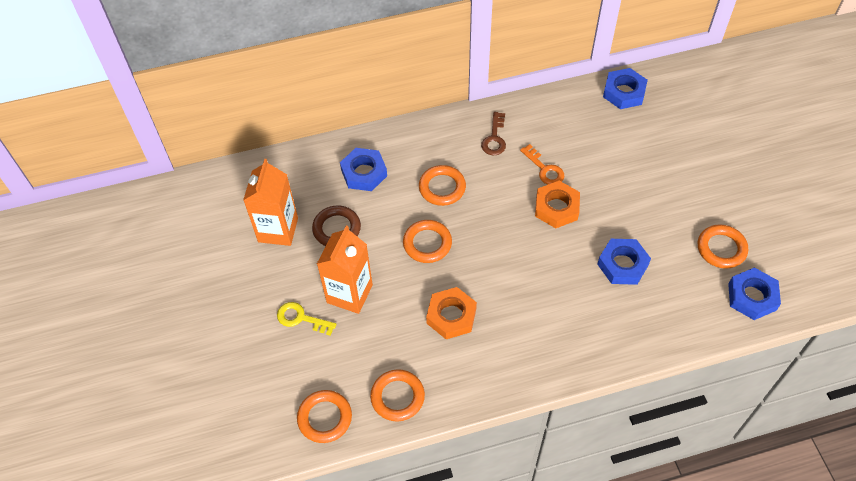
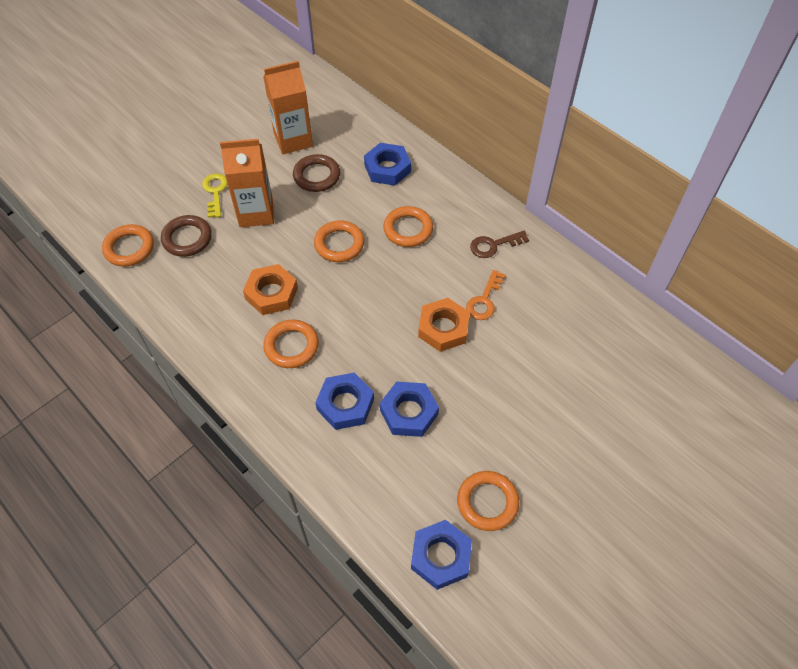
camera: 60 degrees right, 0 degrees up
(345, 362) = (187, 238): none -> brown ring
(397, 397) = (170, 288): orange ring -> orange ring (291, 346)
(624, 92) = (637, 332): blue nut -> blue nut (345, 404)

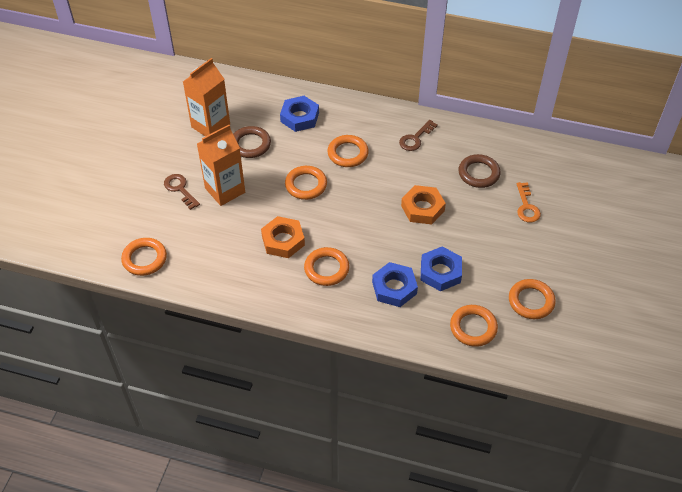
camera: 30 degrees left, 5 degrees down
(187, 238) = (186, 232): brown ring -> brown ring (478, 173)
(215, 192) = (180, 189): yellow key -> brown key
(397, 498) = (473, 327): none -> orange ring
(441, 556) = (526, 347): blue nut -> none
(484, 300) = (436, 177): orange key -> orange key (526, 206)

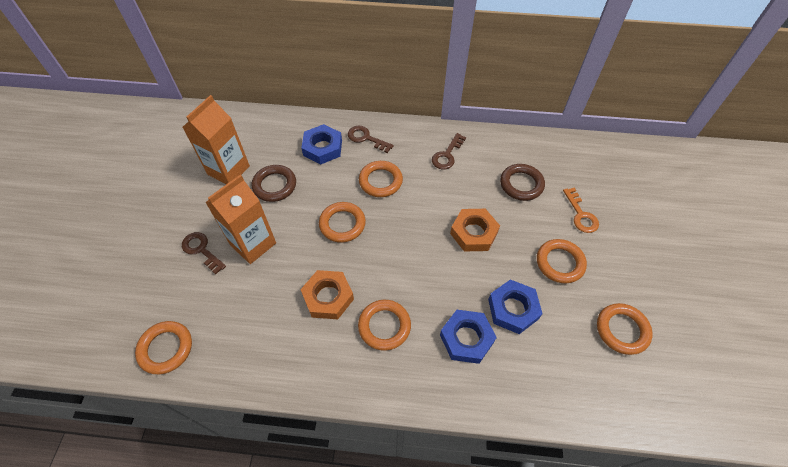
camera: 10 degrees left, 5 degrees up
(342, 114) = (366, 138): none -> brown key
(473, 327) = (569, 377): orange ring -> orange ring (560, 263)

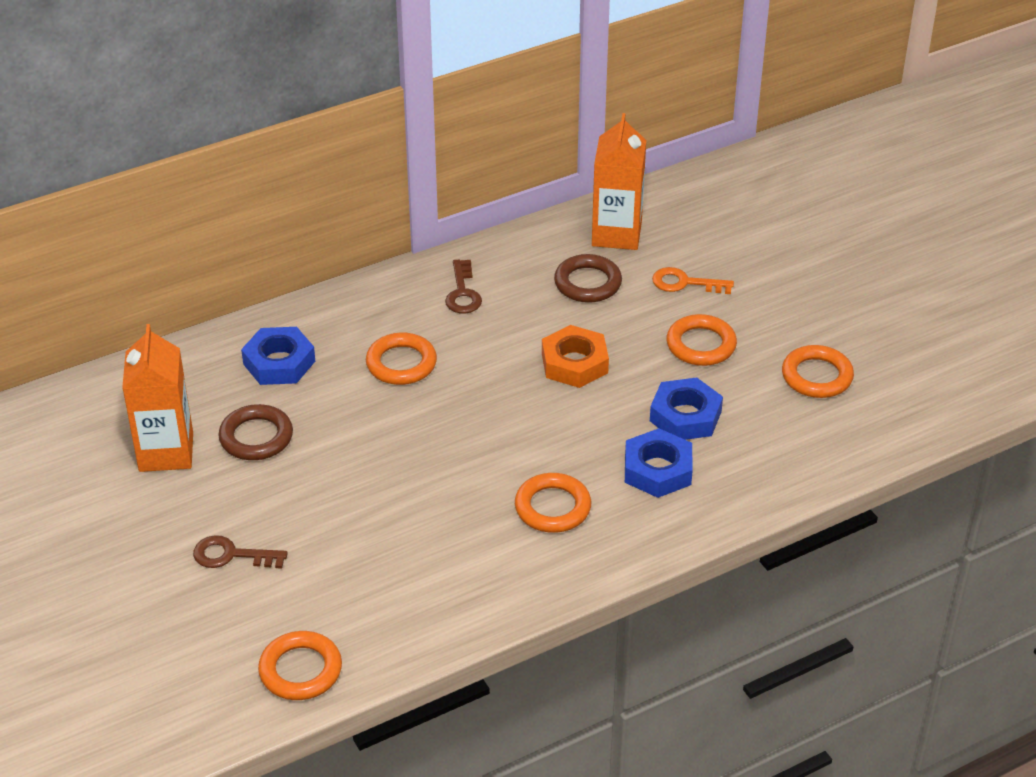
camera: 35 degrees left, 15 degrees down
(253, 244) = (297, 513): orange carton -> orange carton (616, 234)
(328, 297) = (456, 516): orange nut -> none
(342, 224) = (397, 434): orange ring -> none
(366, 138) = (331, 323): brown key -> none
(580, 214) = (685, 283): orange key -> orange key turned 150 degrees clockwise

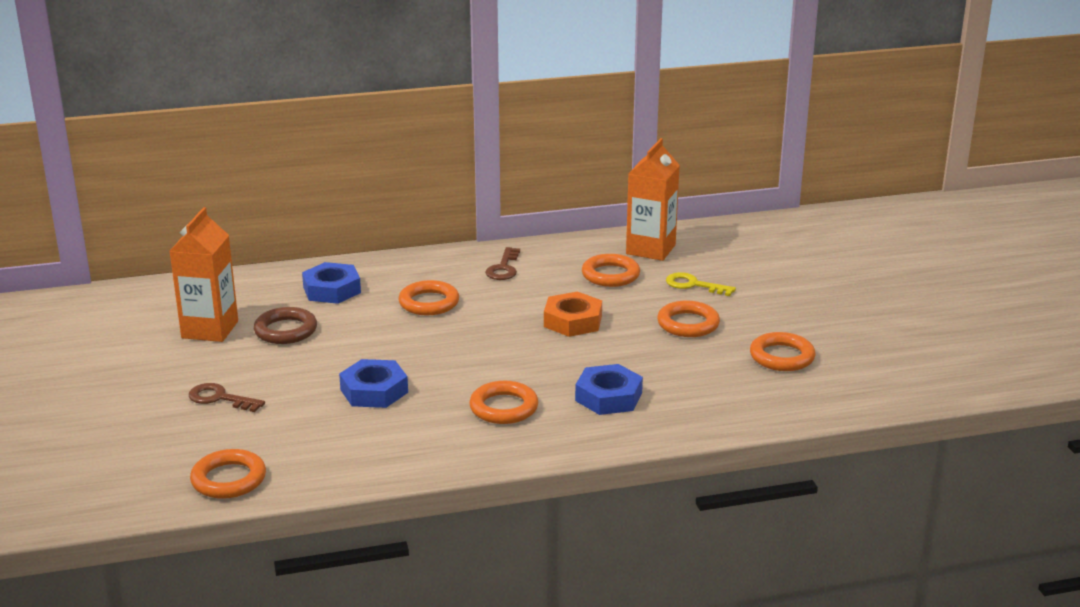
camera: 15 degrees right, 15 degrees down
(587, 283) = (610, 275): brown ring -> orange ring
(685, 283) = (694, 285): orange key -> yellow key
(685, 416) = (651, 366): blue nut -> blue nut (374, 391)

